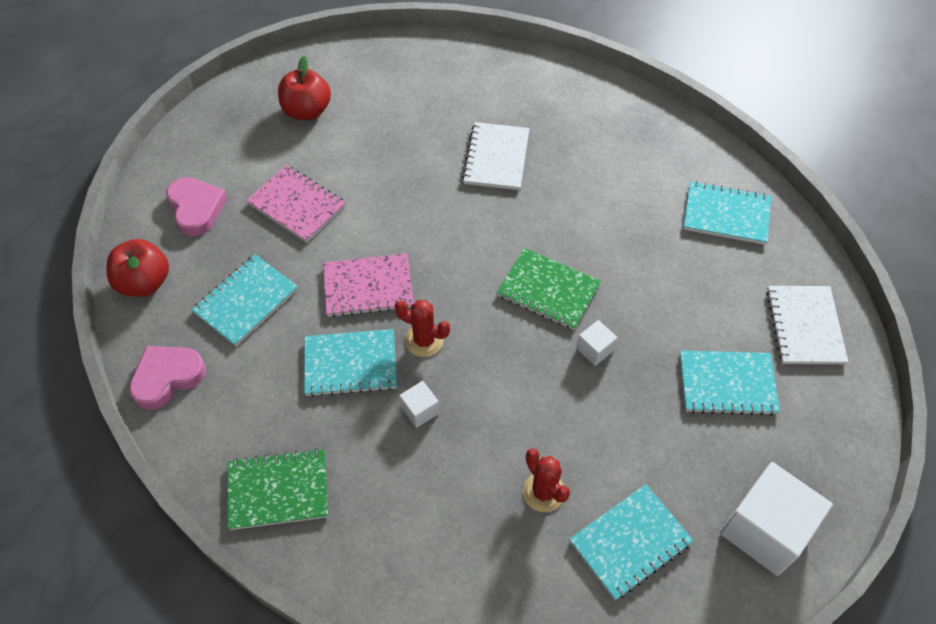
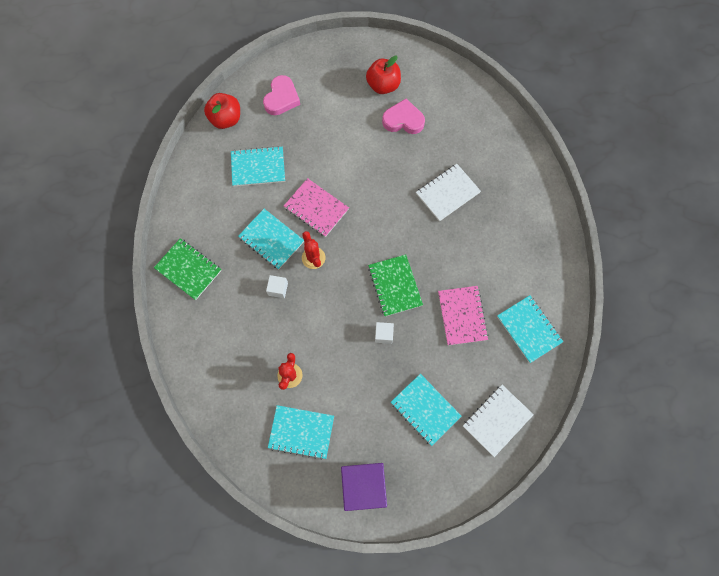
camera: 45 degrees right, 15 degrees up
(167, 377) = (193, 176): pink heart -> pink heart (403, 120)
(297, 205) = (327, 136): pink notebook -> pink notebook (462, 316)
(765, 530) = (363, 486): white cube -> purple cube

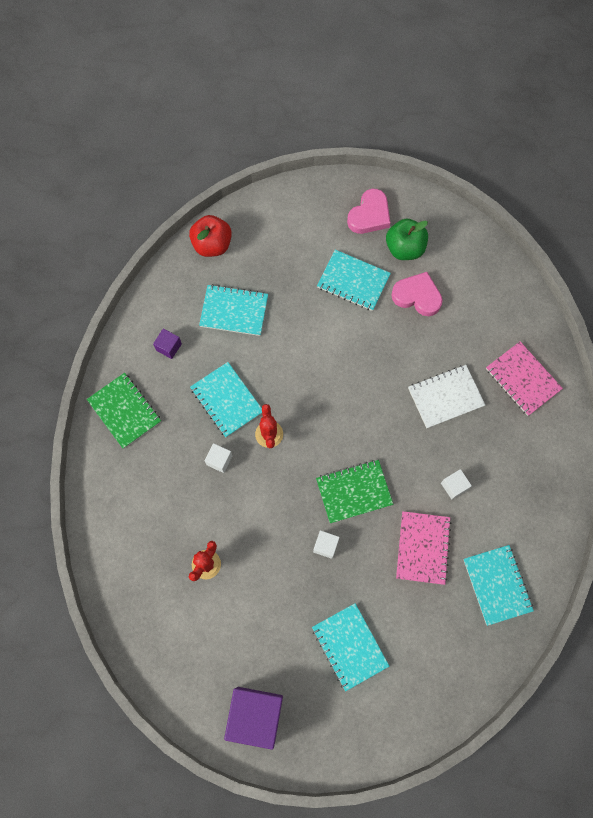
camera: 15 degrees right, 0 degrees up
(211, 209) = (169, 347): none -> purple cube
(281, 98) = (282, 235): pink heart -> pink heart (369, 215)
(301, 432) = (202, 633): turquoise notebook -> turquoise notebook (353, 281)
(316, 208) = (288, 376): pink notebook -> pink notebook (522, 379)
(383, 85) = (404, 248): red apple -> green apple
(395, 286) = (354, 492): green notebook -> green notebook turned 75 degrees clockwise
(473, 261) = (454, 486): none -> white cube
(497, 420) = (429, 682): white notebook -> none

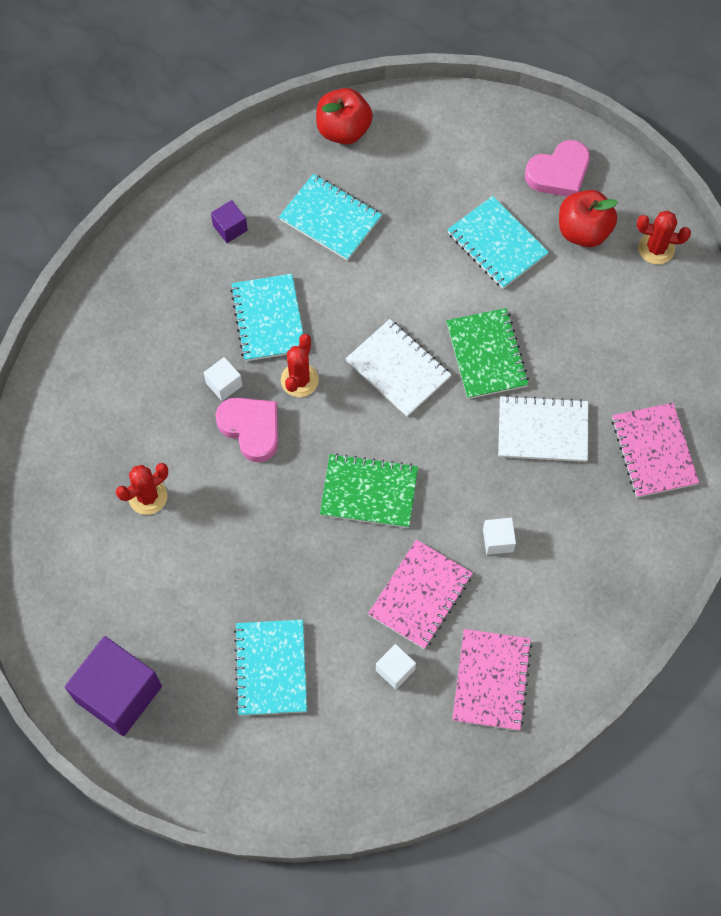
camera: 25 degrees right, 5 degrees down
(124, 411) = (140, 280): green notebook -> green notebook (486, 355)
(325, 546) = (302, 539): white cube -> white cube (395, 670)
(331, 397) = (398, 369): none -> white notebook
(404, 248) = (583, 231): green apple -> red apple
(417, 296) = (569, 295): pink heart -> pink heart (251, 429)
(457, 240) = (656, 248): none -> red cactus
(497, 585) = (491, 680): turquoise notebook -> pink notebook

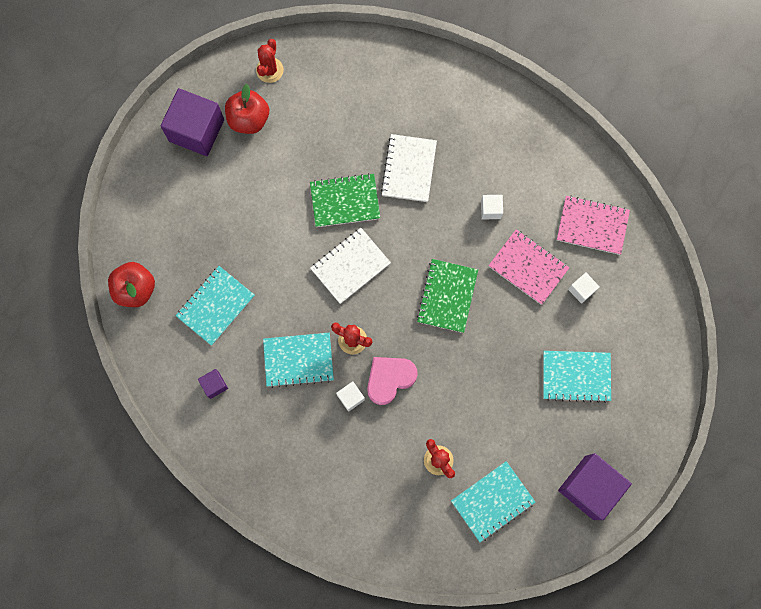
camera: 85 degrees left, 10 degrees up
(497, 244) = (253, 183): turquoise notebook -> turquoise notebook (492, 501)
(559, 173) = (196, 130): pink heart -> purple cube
(654, 451) = (431, 95): pink notebook -> none

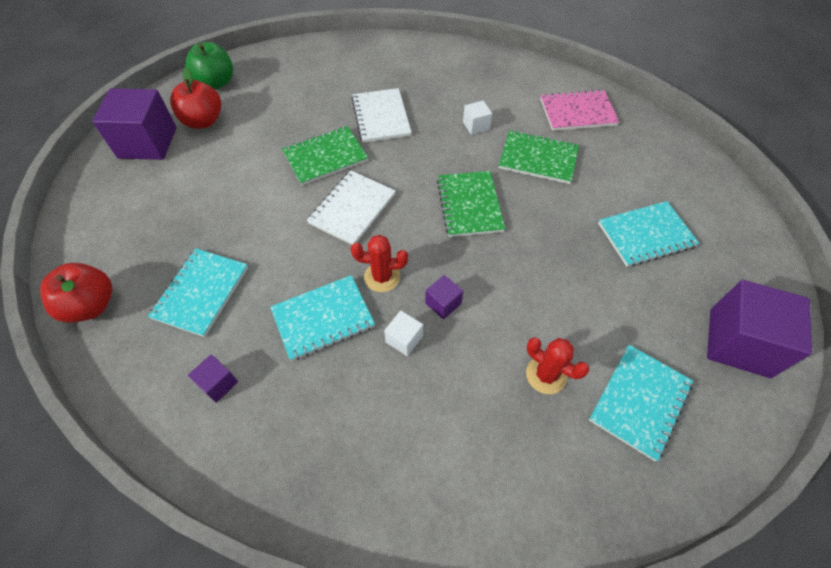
camera: 20 degrees left, 20 degrees down
(270, 70) = (216, 83): red cactus -> green apple
(389, 379) = (443, 303): pink heart -> purple cube
(528, 267) = (538, 158): pink notebook -> green notebook
(581, 290) = (601, 161): white cube -> none

